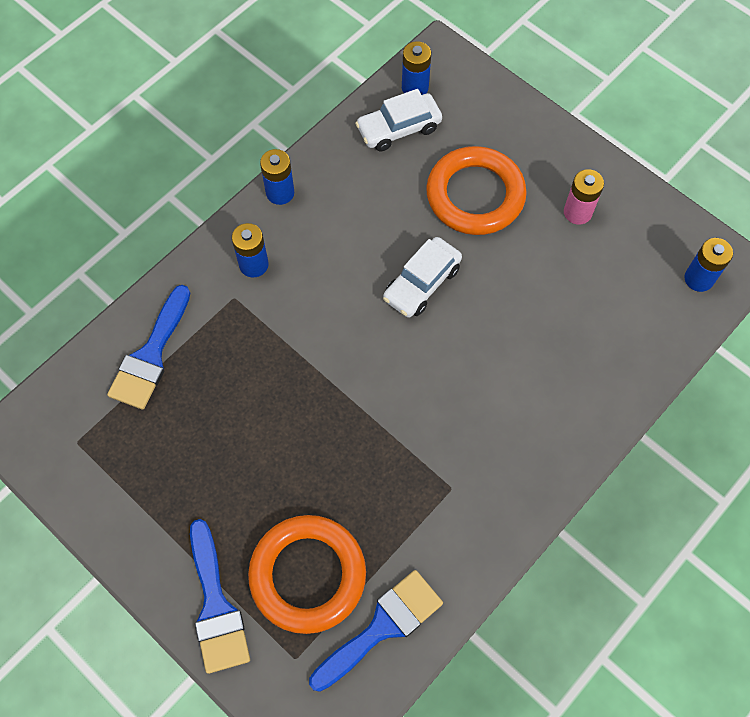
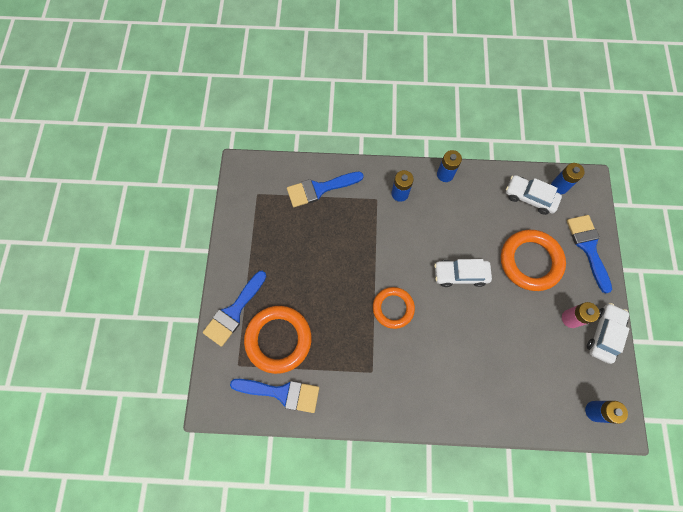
camera: 50 degrees right, 5 degrees up
(393, 396) = (393, 308): none -> orange ring
(513, 123) = (588, 247): none -> blue brush
(623, 195) = (604, 334): none -> white car

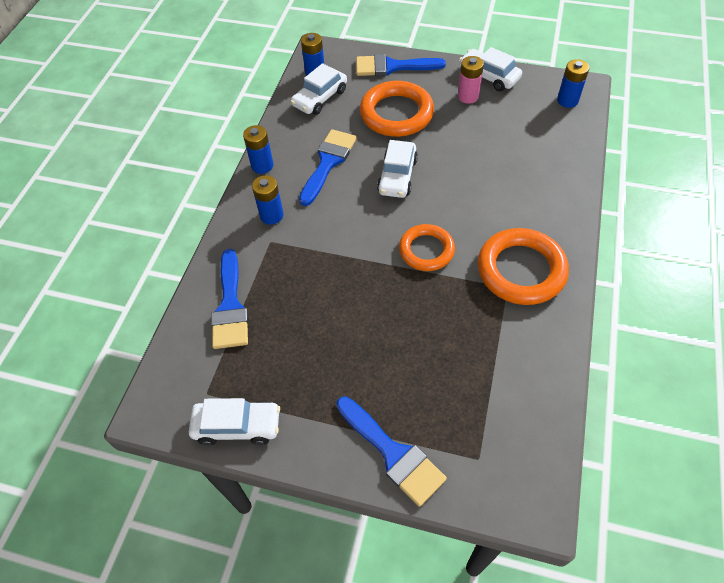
camera: 75 degrees left, 15 degrees down
(239, 217) = (237, 426): none -> white car
(278, 339) = (447, 395): orange ring -> orange ring (521, 270)
(282, 393) = (525, 401): blue brush -> blue brush (328, 163)

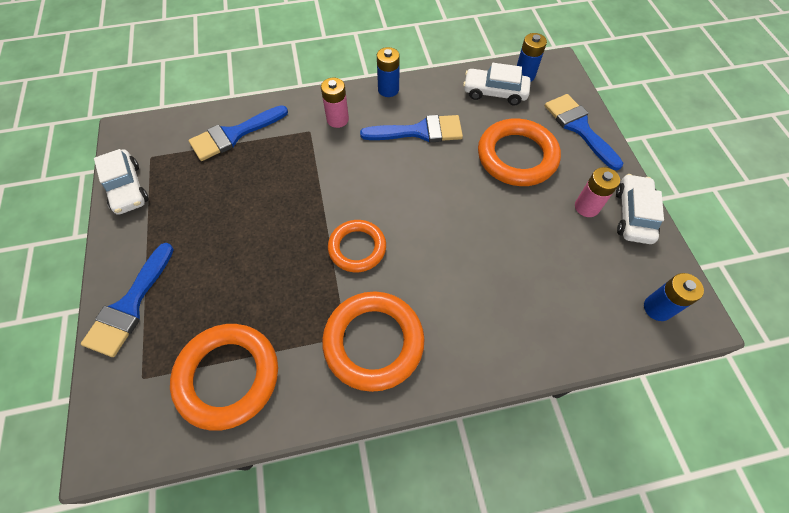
camera: 60 degrees right, 5 degrees up
(271, 215) = (337, 119): blue battery -> pink battery
(397, 176) = (435, 189): white car -> none
(507, 385) = (228, 376): none -> orange ring

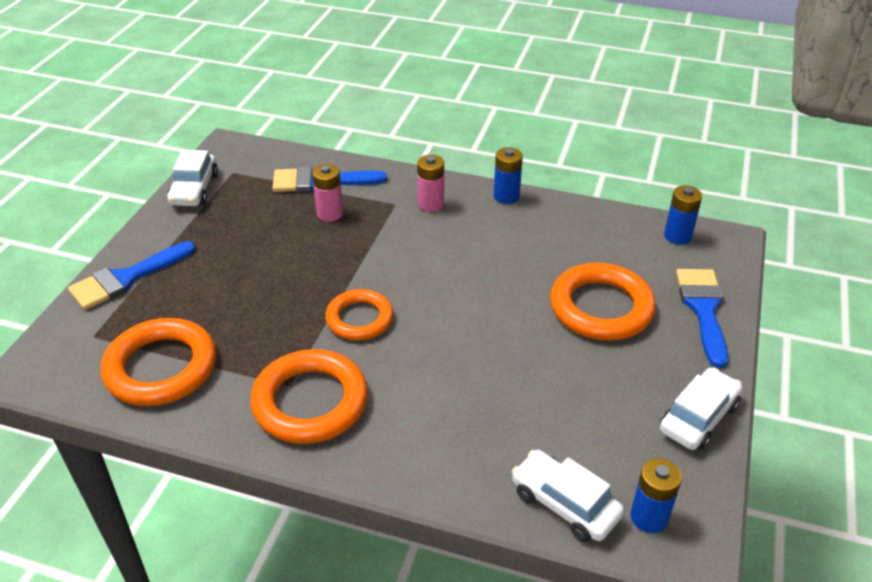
camera: 30 degrees right, 20 degrees down
(419, 131) = (509, 245): blue brush -> none
(494, 92) = (626, 240): white car -> white car (564, 504)
(586, 207) = (645, 386): pink battery -> pink battery (330, 213)

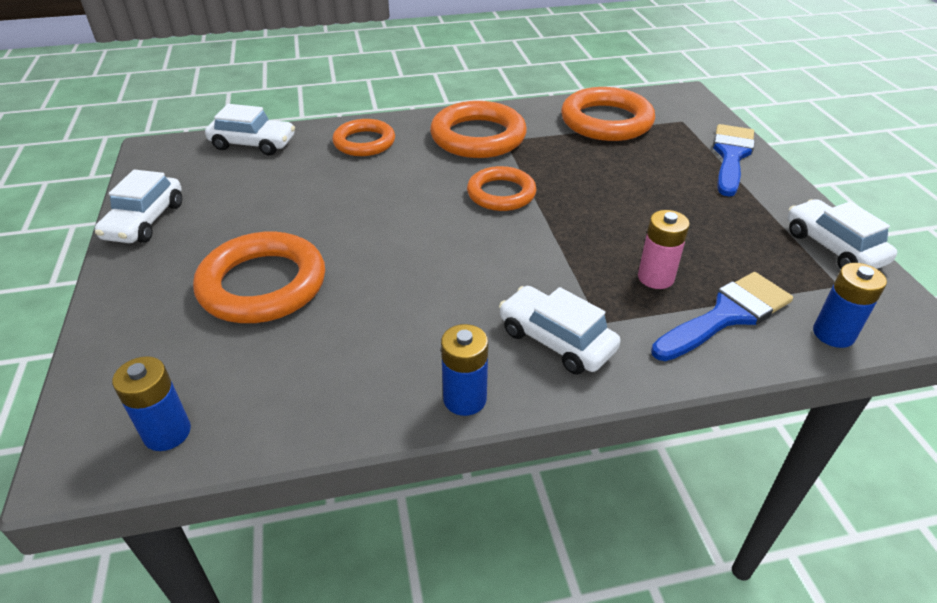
camera: 150 degrees right, 0 degrees up
(431, 204) = (556, 340): pink battery -> white car
(435, 447) = (364, 142): none -> orange ring
(649, 517) = (188, 154): blue battery -> blue battery (833, 334)
(703, 309) = (132, 326): blue brush -> none

